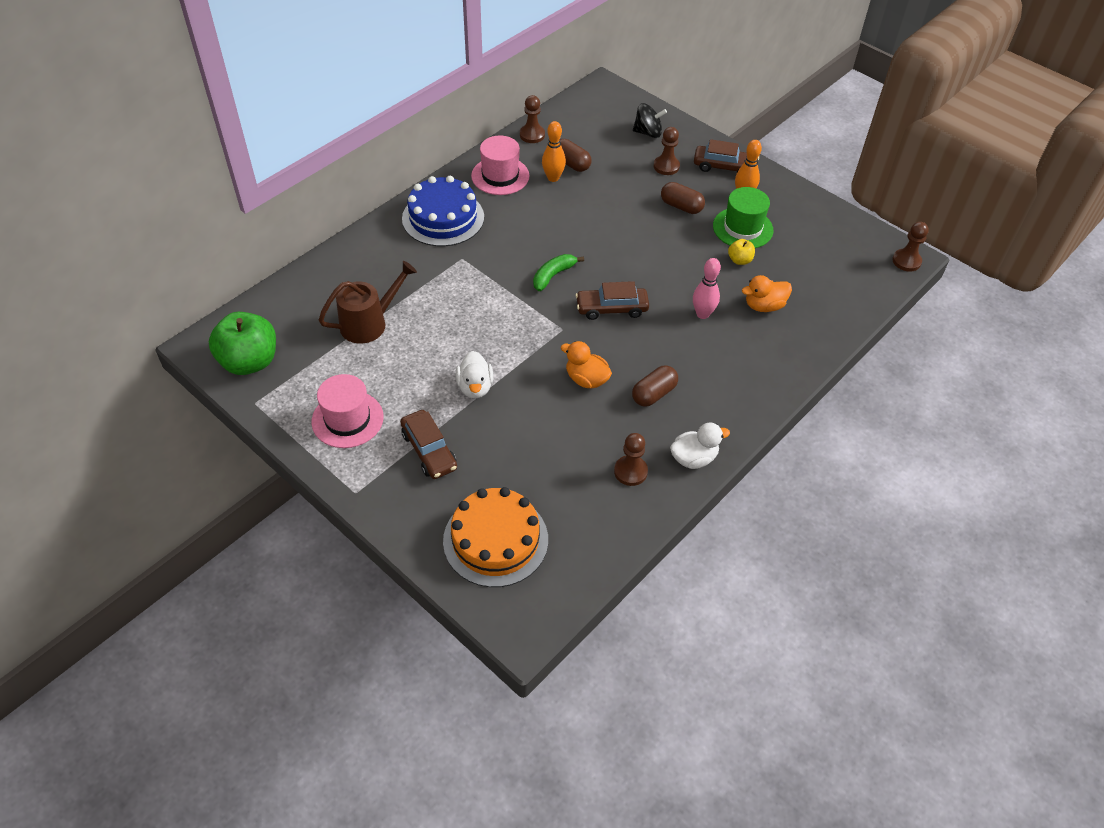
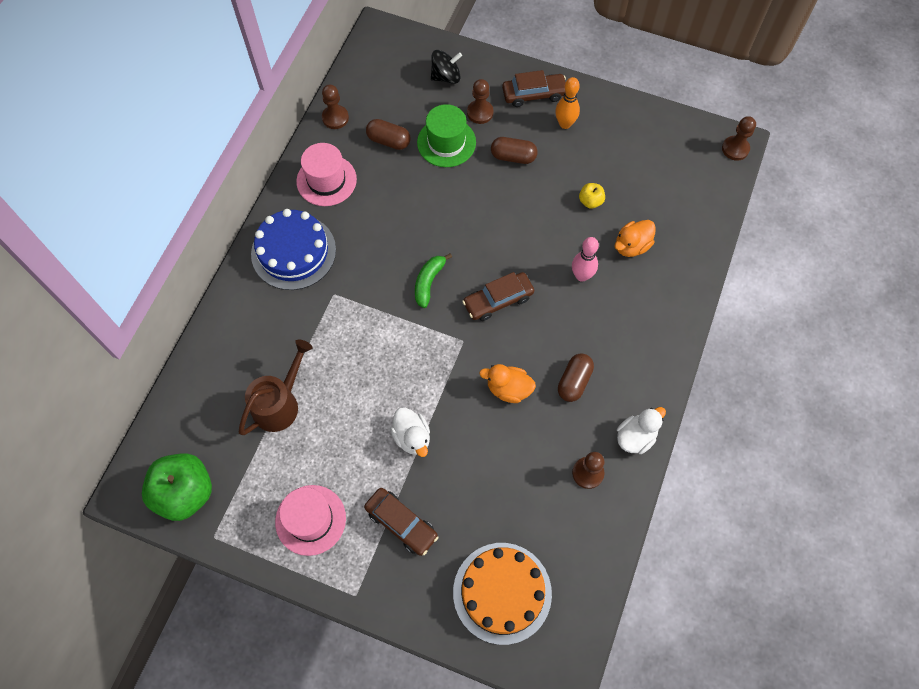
camera: 20 degrees left, 15 degrees up
(553, 178) = (378, 165): orange bowling pin -> none
(742, 228) = (579, 162): green hat -> green hat (446, 142)

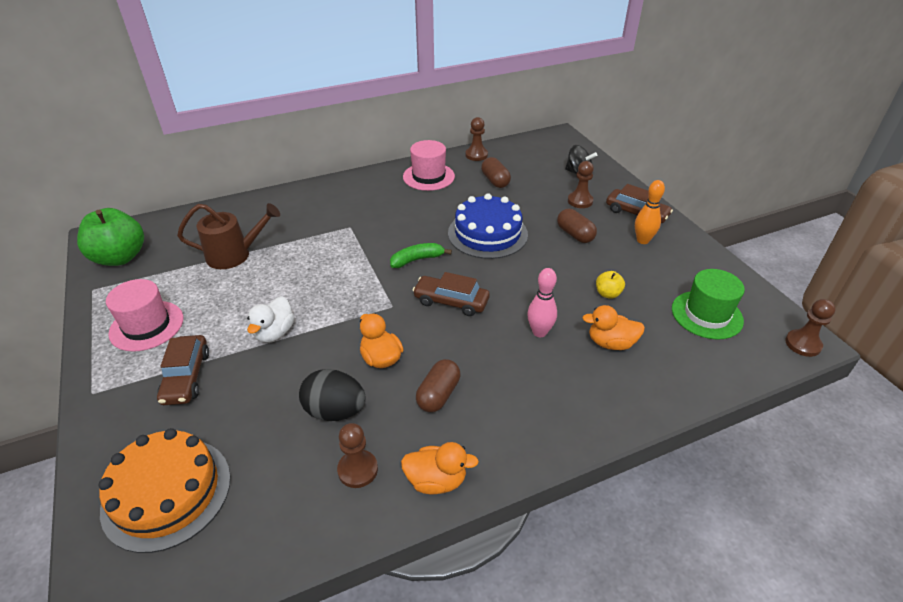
camera: 45 degrees right, 25 degrees down
(293, 252) = (359, 194): blue cake -> blue cake (487, 233)
(446, 142) = (534, 202): green hat -> green hat (706, 314)
(528, 452) = (335, 411): none -> black egg
(574, 381) = (438, 394): brown capsule -> brown capsule turned 45 degrees counterclockwise
(635, 437) = (436, 480): white duck -> orange duck

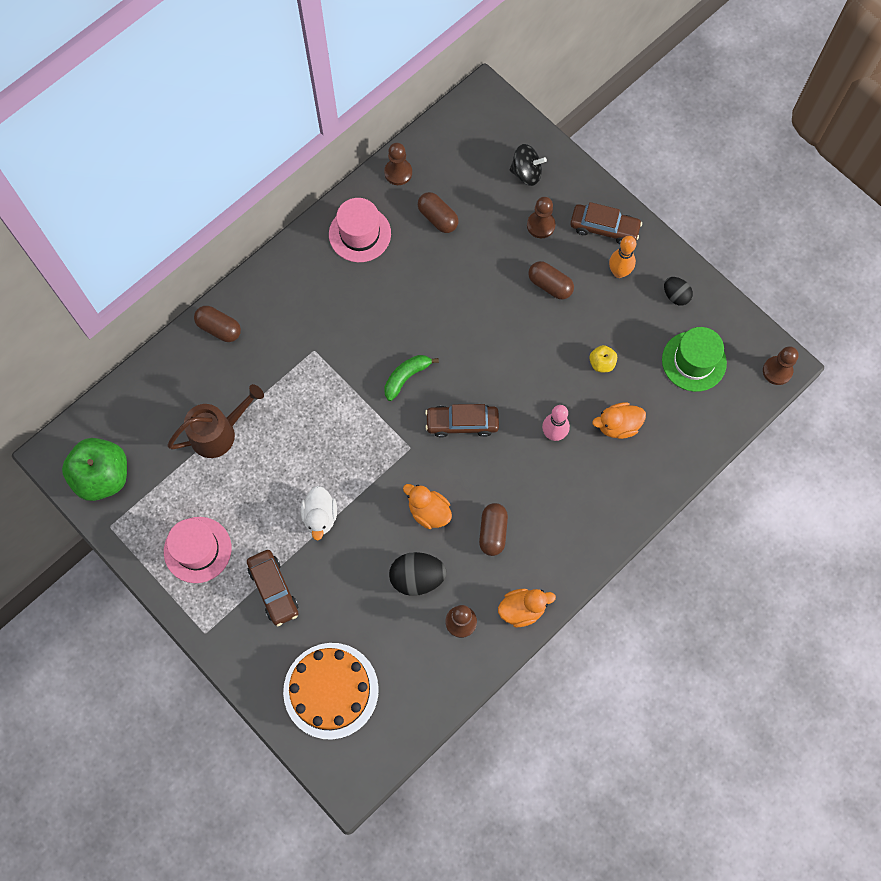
camera: 20 degrees left, 30 degrees up
(286, 199) = (219, 328): none -> brown capsule
(487, 233) = (461, 313): blue cake -> none
(695, 266) = (675, 296): none -> black egg

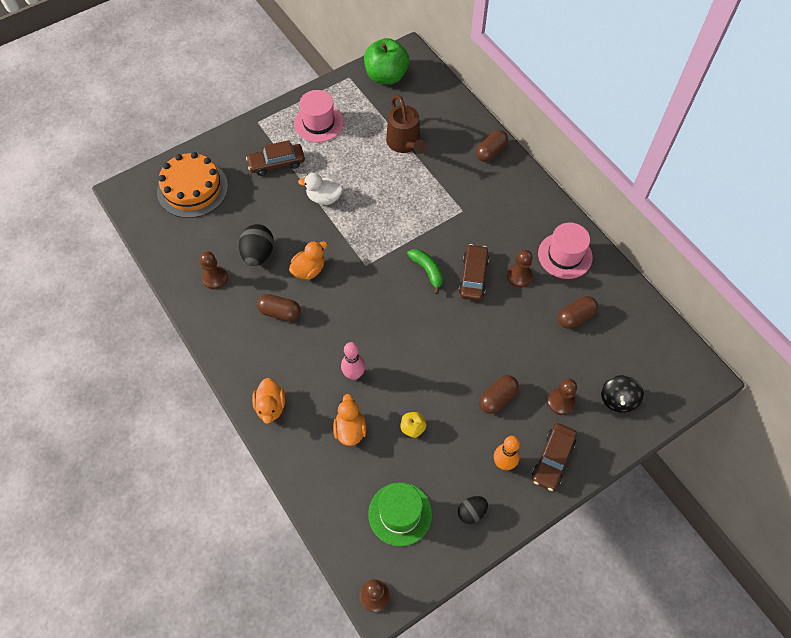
camera: 100 degrees right, 10 degrees down
(398, 172) = (624, 293): brown pawn -> brown pawn (519, 276)
(462, 423) = (379, 305): brown car -> brown car (473, 277)
(522, 609) = (211, 323): orange duck -> orange duck (270, 406)

